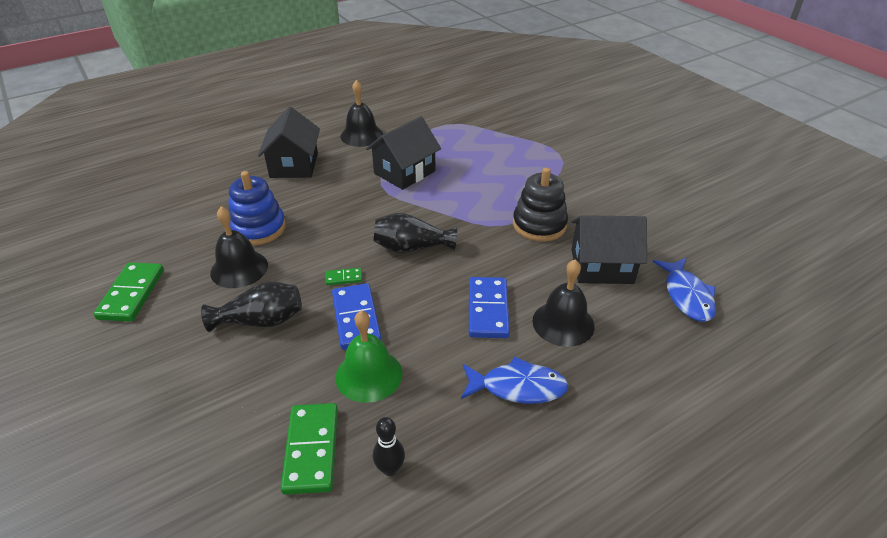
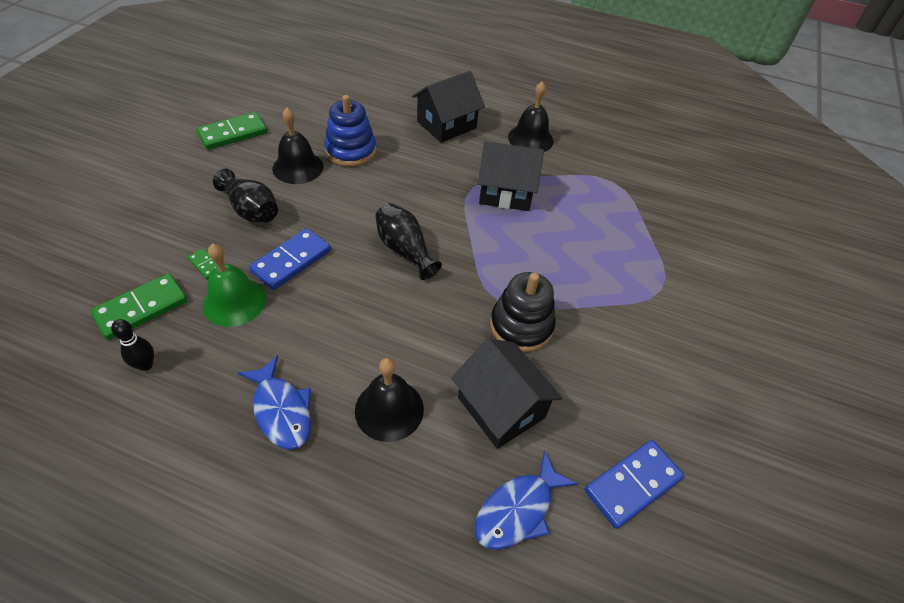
camera: 50 degrees right, 10 degrees up
(344, 278) = (333, 229): green domino -> green domino (205, 265)
(488, 310) = (365, 343): blue domino -> blue domino (632, 485)

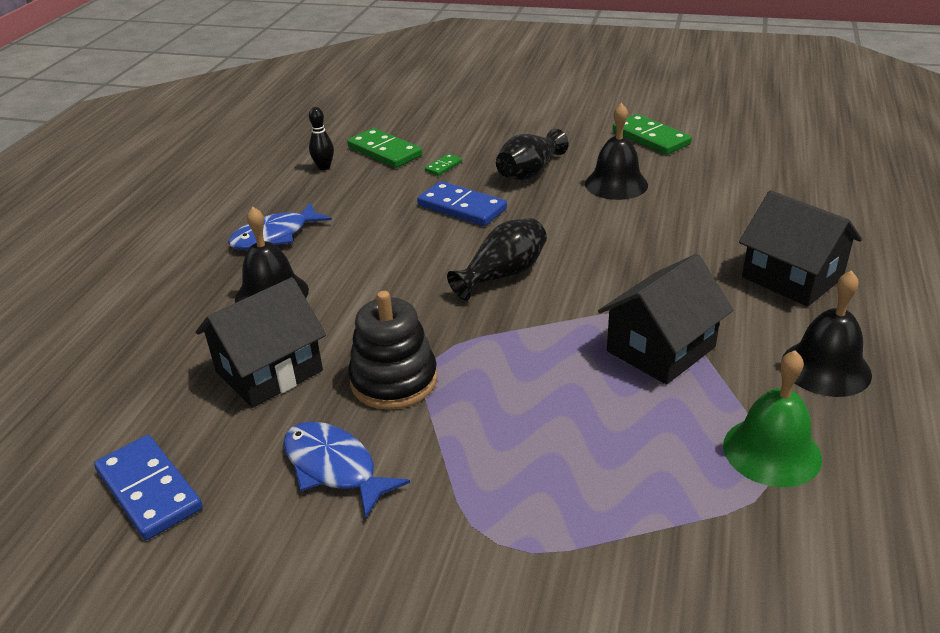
camera: 90 degrees right, 15 degrees down
(234, 302) = (400, 189): green bell -> green bell (772, 451)
(351, 151) = (671, 211): blue stacking toy -> none
(505, 192) = (661, 349): black house -> black house turned 45 degrees clockwise
(518, 510) = (141, 392): blue fish -> blue fish (334, 468)

